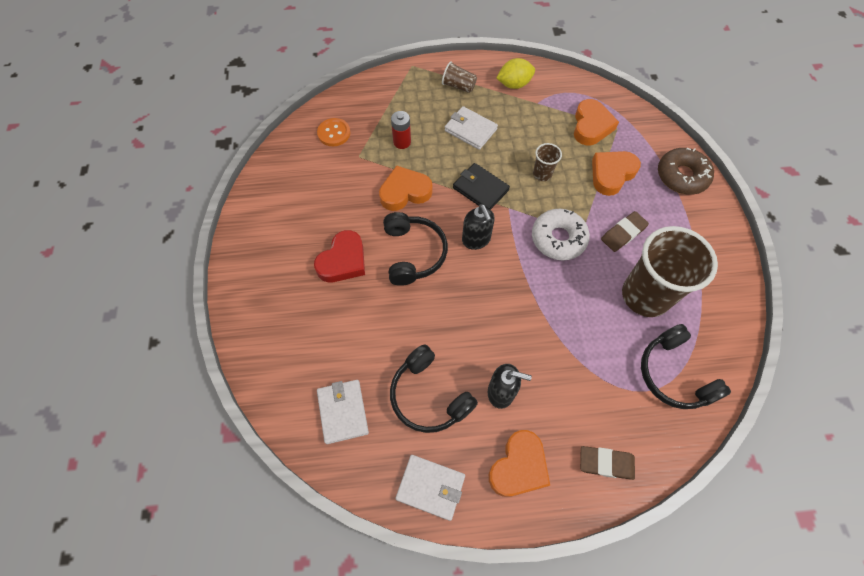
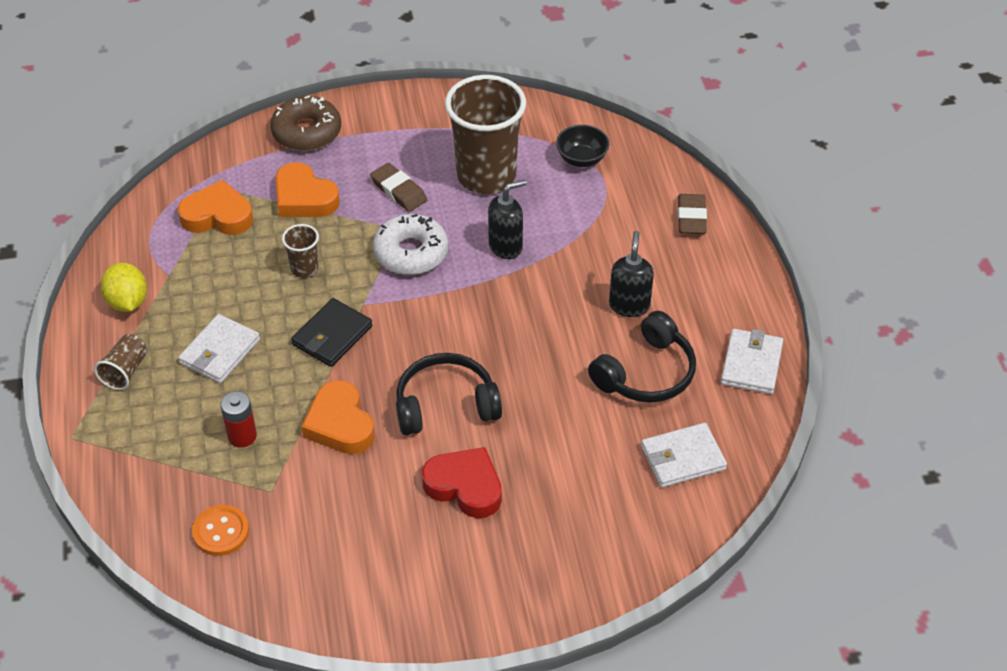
camera: 95 degrees left, 15 degrees down
(476, 240) = (418, 337): black soap dispenser -> black soap dispenser (506, 246)
(519, 466) = (711, 288): orange heart -> none
(674, 374) = (581, 159): black headphones -> black bowl

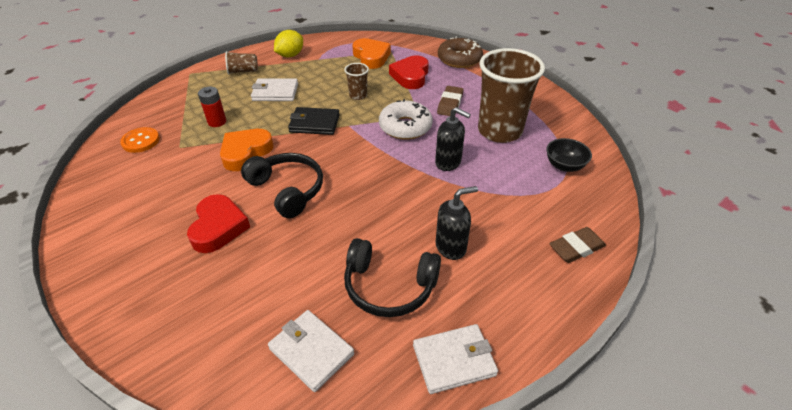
camera: 60 degrees right, 5 degrees down
(304, 198) = (410, 76): orange heart -> red heart

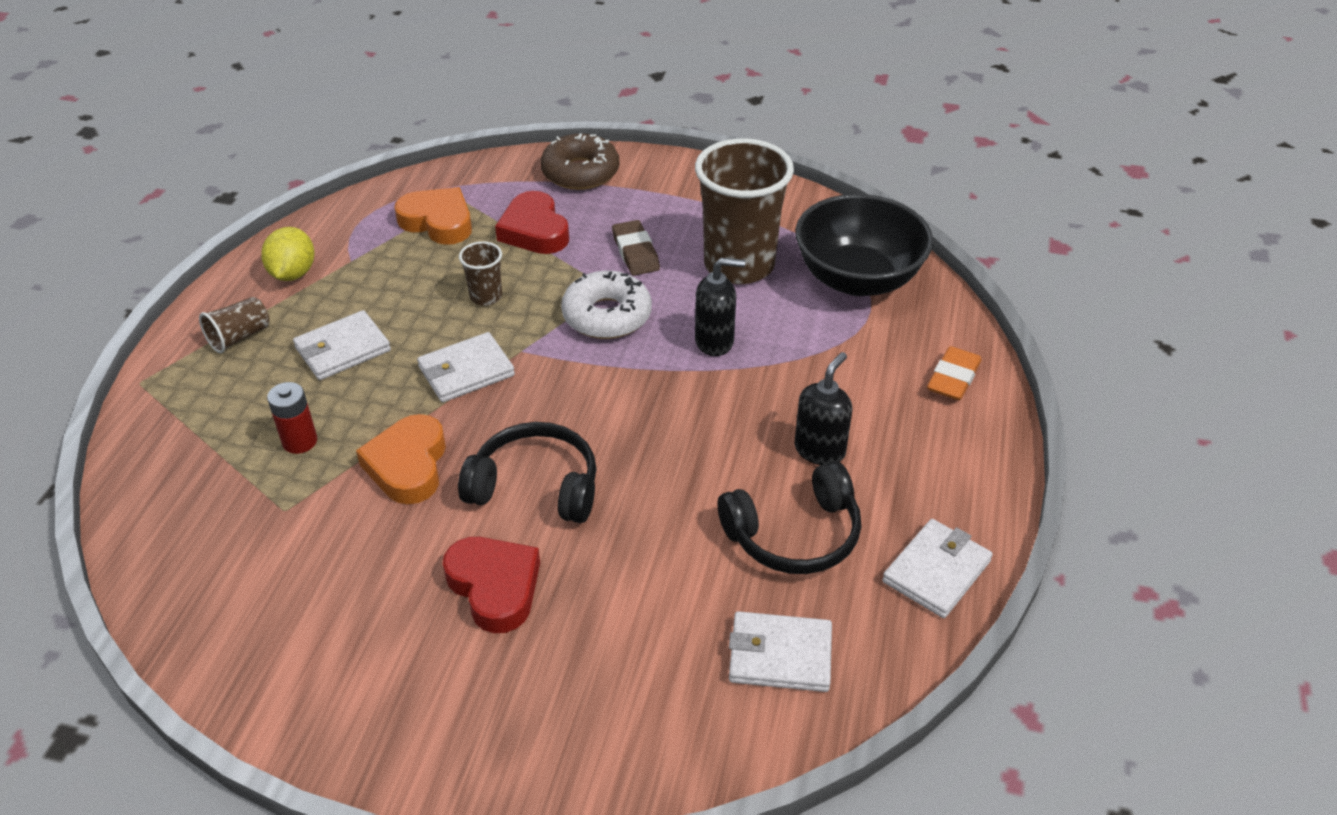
camera: 35 degrees left, 0 degrees up
(141, 141) = (201, 534): orange button -> none
(314, 123) = (466, 371): black wallet -> white wallet
(564, 166) = (857, 279): black bowl -> black bowl, size x2.07
(576, 248) = (953, 378): brown eraser -> orange eraser

